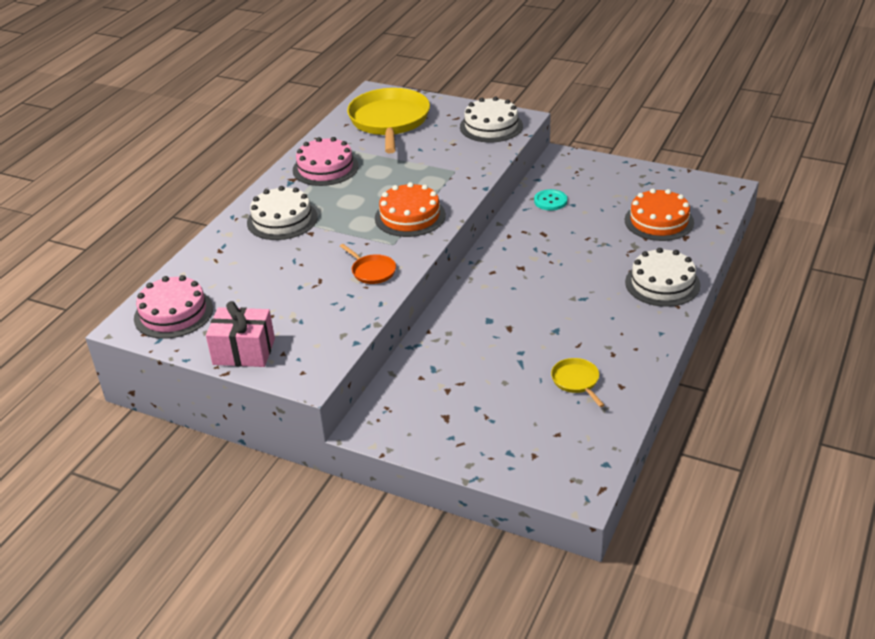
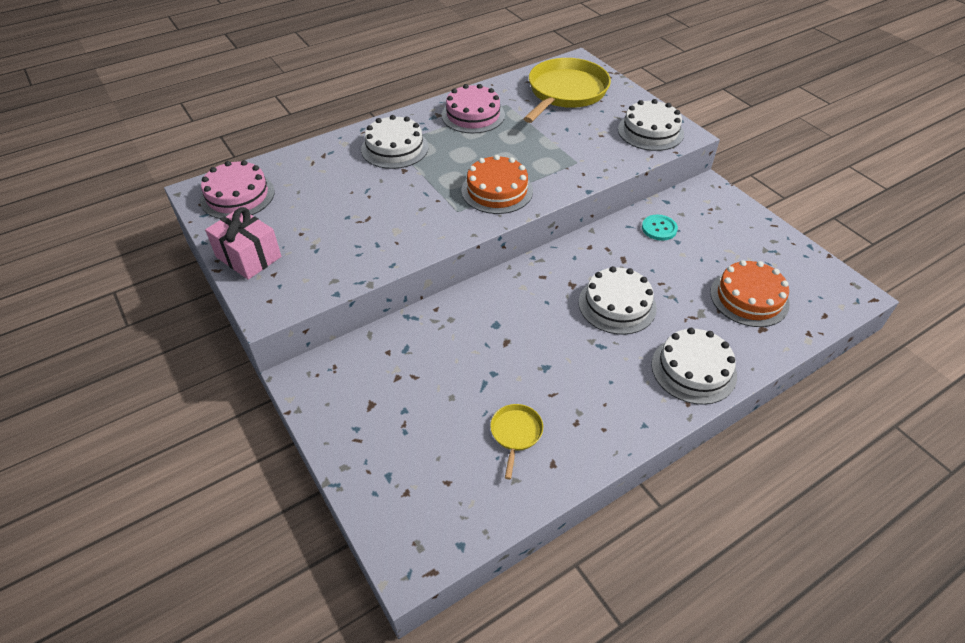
camera: 30 degrees right, 10 degrees up
(372, 271) = (415, 230): orange pan -> none
(569, 266) = (617, 305): none -> white cake

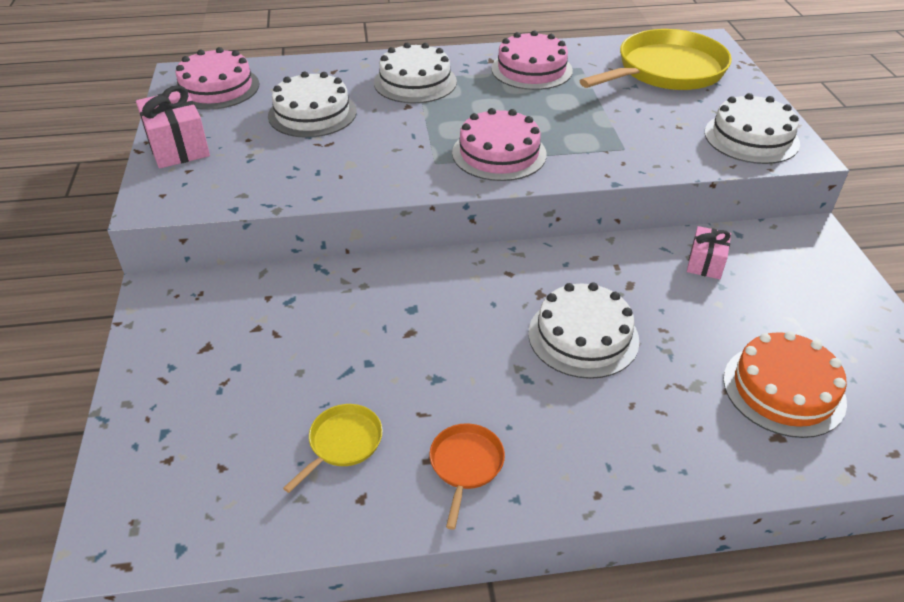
camera: 25 degrees right, 5 degrees down
(497, 190) = (499, 153): orange cake -> pink cake
(601, 416) = (465, 464): none -> orange pan
(659, 228) = (705, 263): turquoise button -> pink gift
(693, 369) = (636, 454): white cake -> white cake (312, 113)

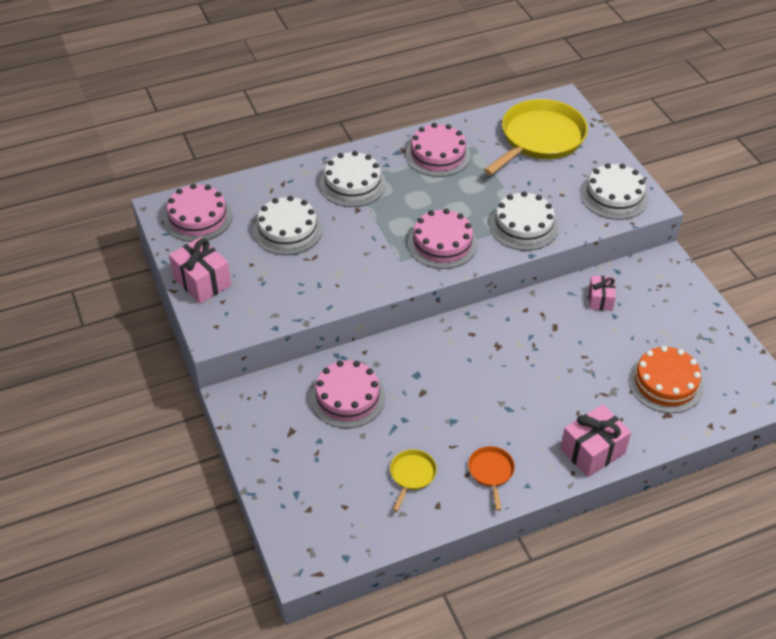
camera: 15 degrees left, 5 degrees up
(304, 319) = (347, 397): none -> pink cake
(583, 336) = (535, 372): white cake -> white cake (523, 226)
(640, 467) = (592, 451): none -> pink gift

